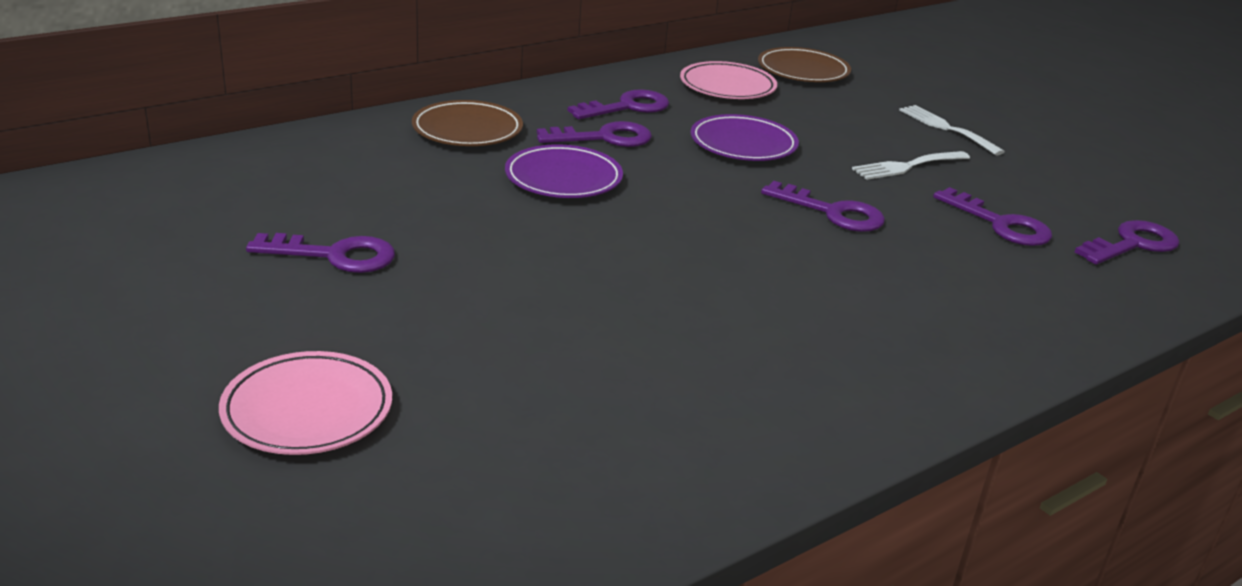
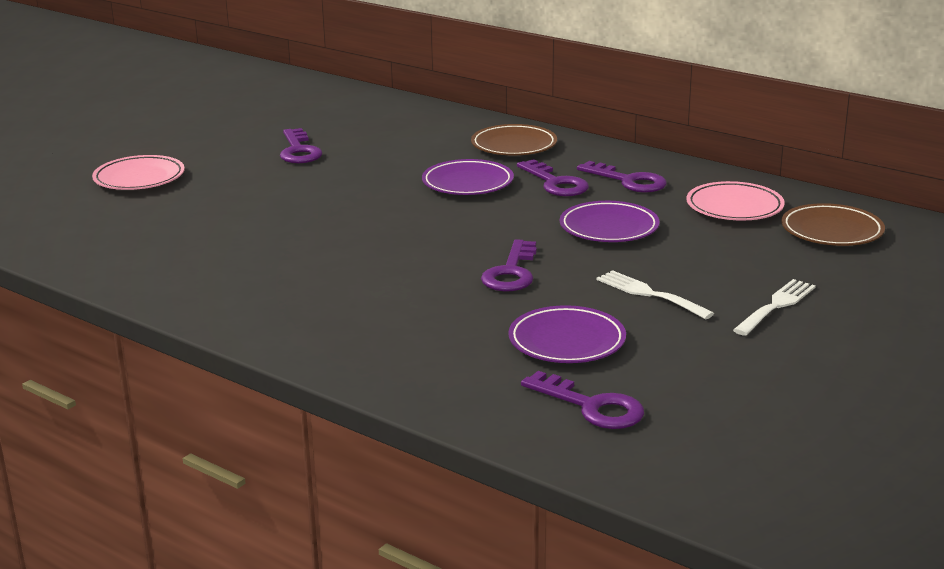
camera: 75 degrees right, 5 degrees down
(1000, 224) = (567, 341): purple key -> purple plate

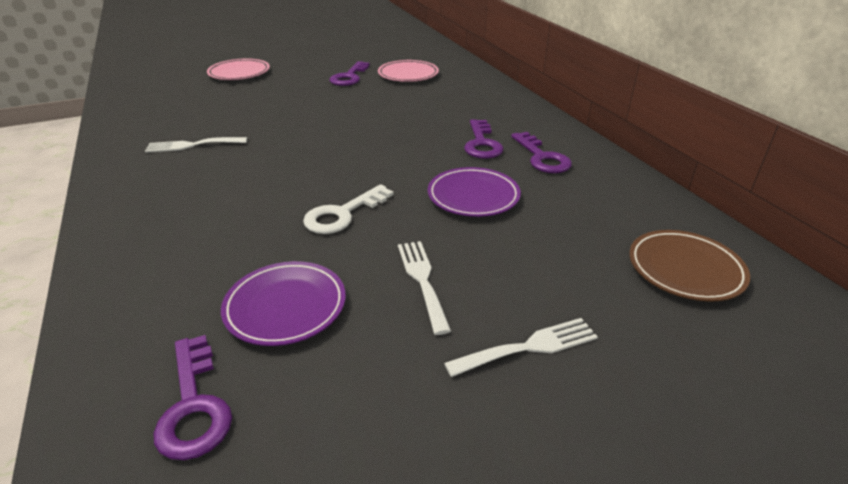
camera: 30 degrees right, 10 degrees up
(239, 263) = (192, 145): none -> white fork
(467, 183) = (419, 126): purple plate -> none
(511, 272) = (343, 214): purple key -> white key
(514, 145) = (490, 106): brown plate -> none
(734, 207) = (609, 210): pink plate -> pink plate (408, 75)

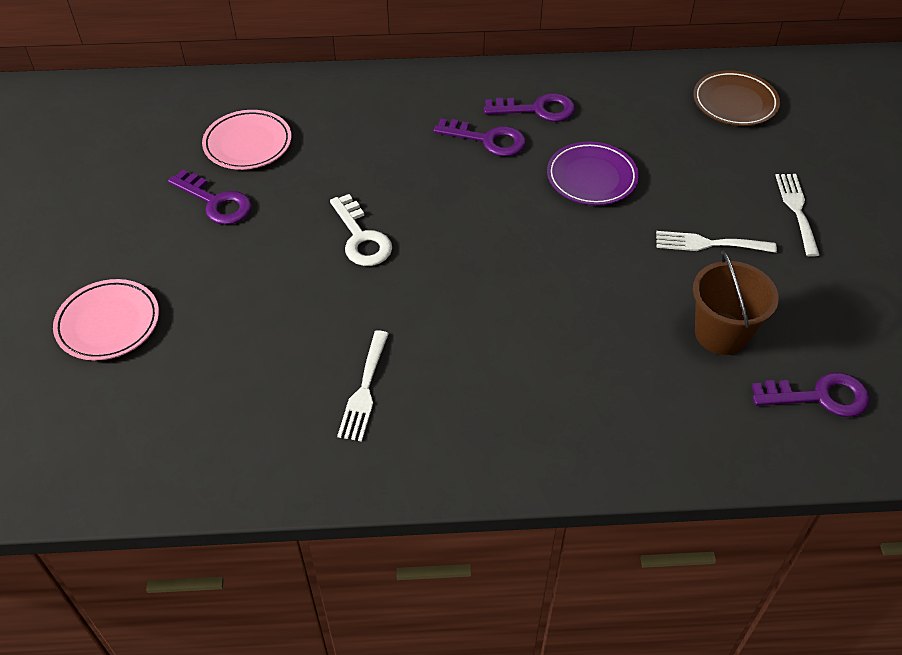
camera: 70 degrees left, 15 degrees up
(285, 307) = (721, 333): purple plate -> brown bucket
(343, 214) = (590, 274): white key -> white key (361, 238)

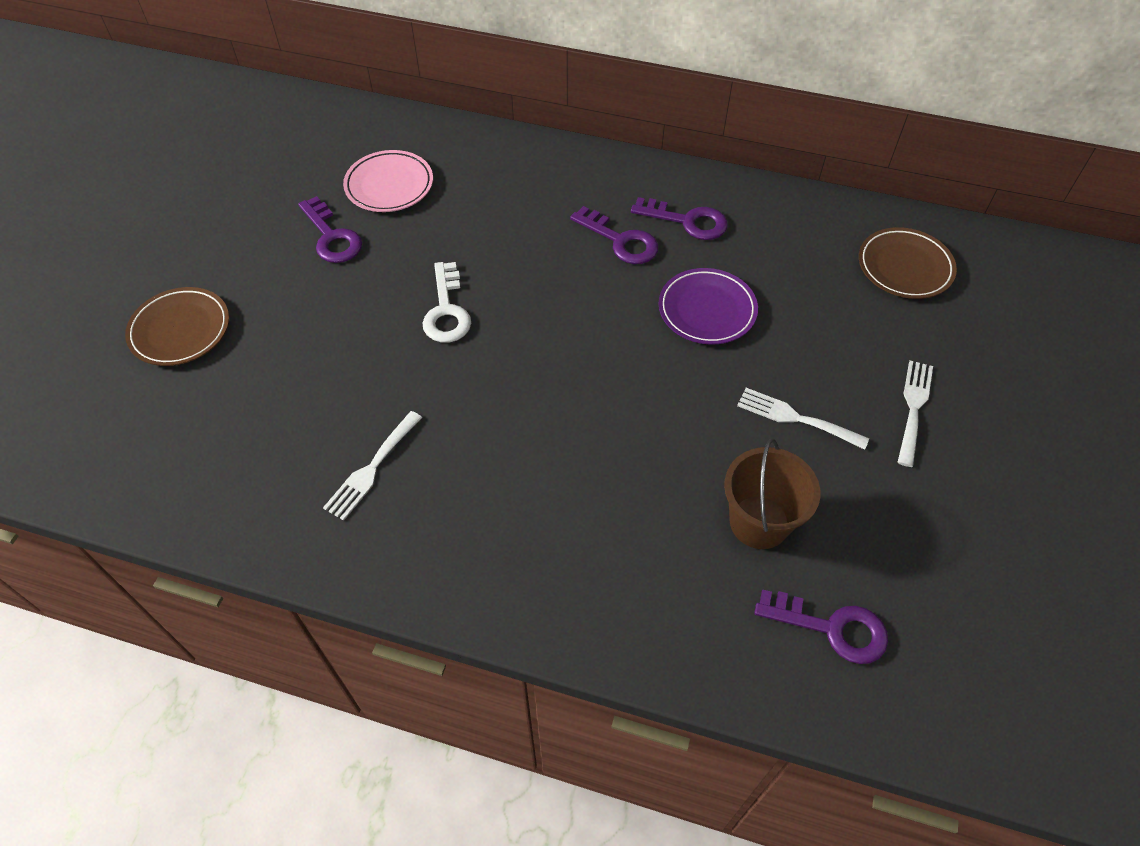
camera: 20 degrees right, 5 degrees up
(108, 323) = (180, 330): pink plate -> brown plate

